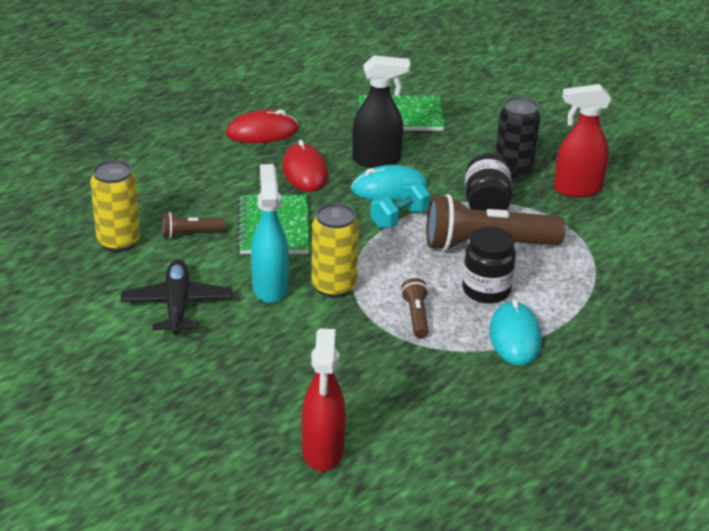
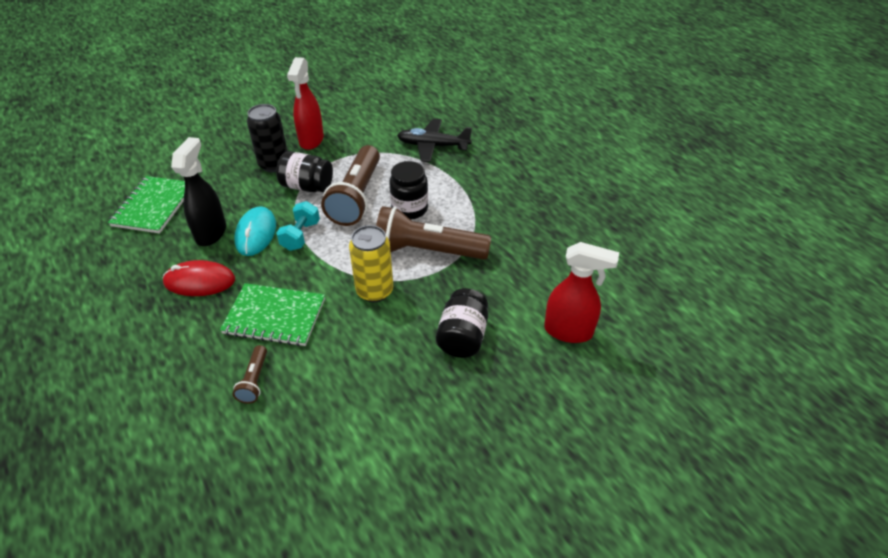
camera: 75 degrees left, 10 degrees up
(119, 242) = (238, 444): yellow can -> none
(177, 305) = (361, 404): black plane -> black plane (433, 146)
(262, 132) = (113, 301): red mouse -> none
(270, 287) = (360, 332): turquoise spray bottle -> none
(286, 362) = (462, 337): none -> black jar
(399, 218) = (300, 236): turquoise dumbbell -> turquoise dumbbell turned 45 degrees clockwise
(416, 316) = (427, 250): brown flashlight -> brown flashlight, size x2.17
(514, 337) = (465, 207): turquoise mouse -> none

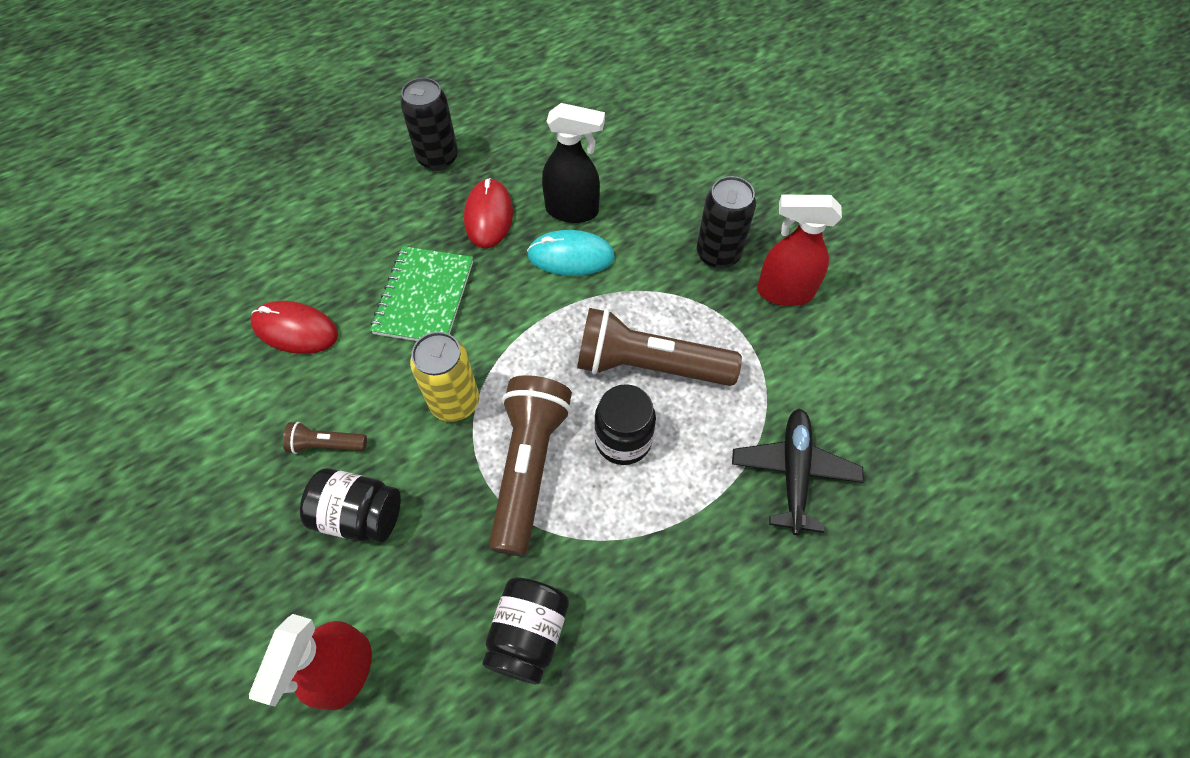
camera: 90 degrees right, 15 degrees up
(117, 320) = (438, 158): none -> black can
(154, 206) = (622, 146): green notebook -> none
(254, 380) = (333, 292): brown flashlight -> brown flashlight (326, 444)
(290, 404) = (295, 330): none -> red mouse
(300, 236) = (565, 305): turquoise dumbbell -> none
(307, 186) = (670, 300): black jar -> black jar (528, 634)

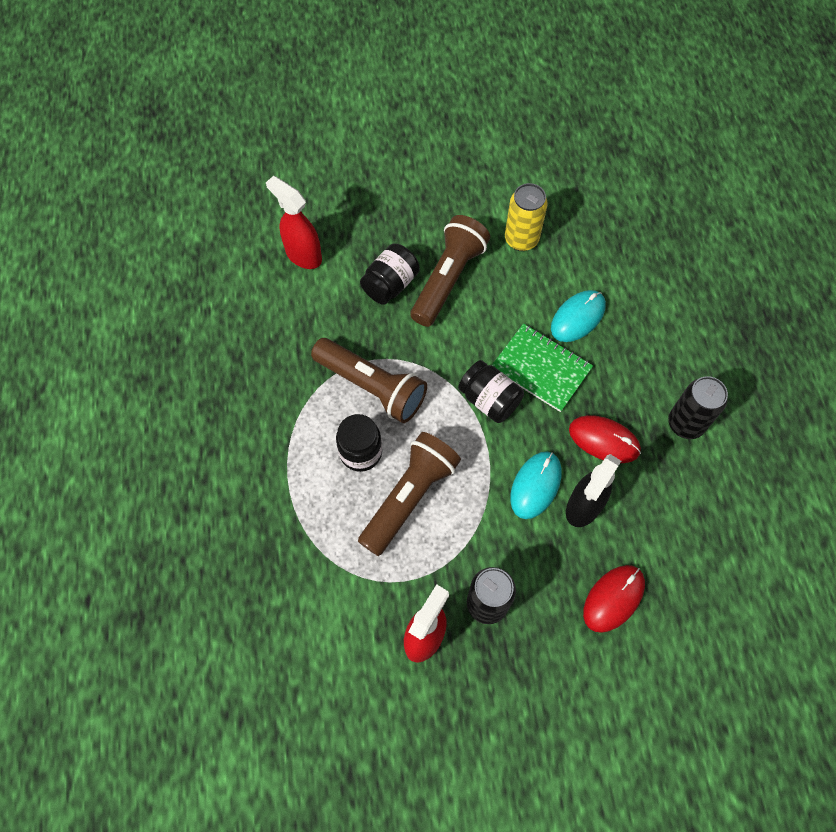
camera: 115 degrees right, 5 degrees up
(295, 330) = (548, 282): red mouse -> red mouse (613, 598)
(326, 444) = (448, 279): brown flashlight -> brown flashlight, size x2.17
(338, 284) = (577, 317): none -> turquoise mouse
(455, 402) = (442, 360): yellow can -> yellow can (521, 239)
(528, 634) = (270, 348): black jar -> black jar (489, 400)
(793, 472) = (278, 553): black plane -> none

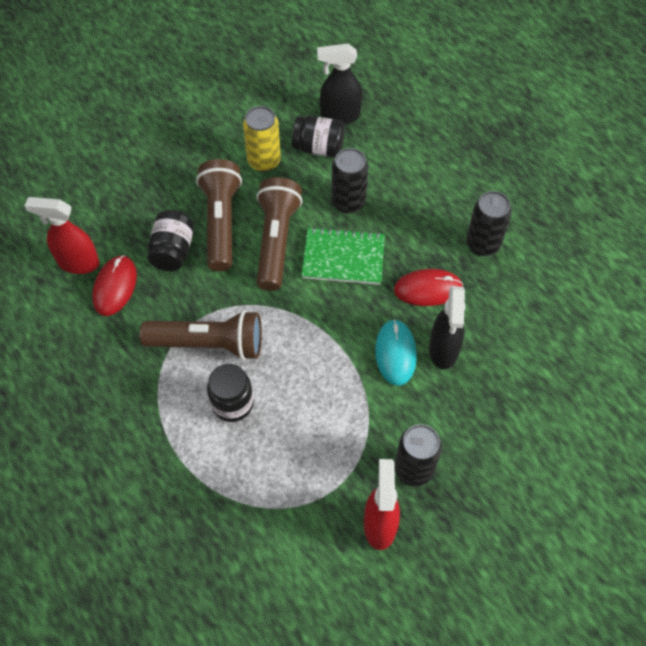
camera: 30 degrees left, 5 degrees down
(409, 497) = (297, 418): brown flashlight -> brown flashlight (276, 241)
(489, 400) = (316, 304): black jar -> black jar (318, 148)
(577, 317) = (348, 202): turquoise mouse -> black can
(613, 598) = (509, 409): red mouse -> red mouse (115, 287)
(619, 228) = (339, 116): none -> black spray bottle

